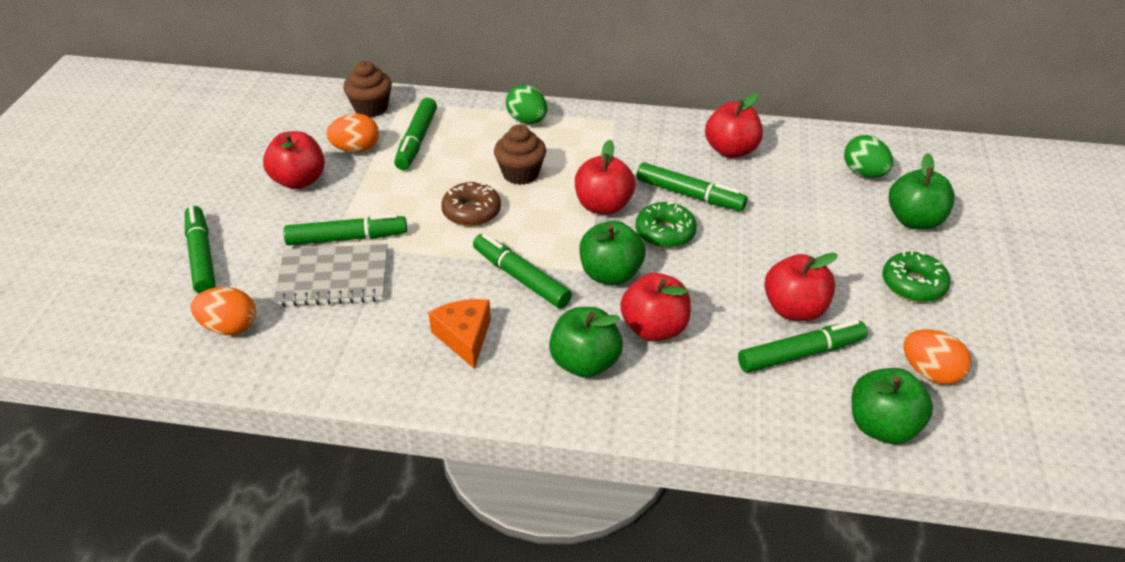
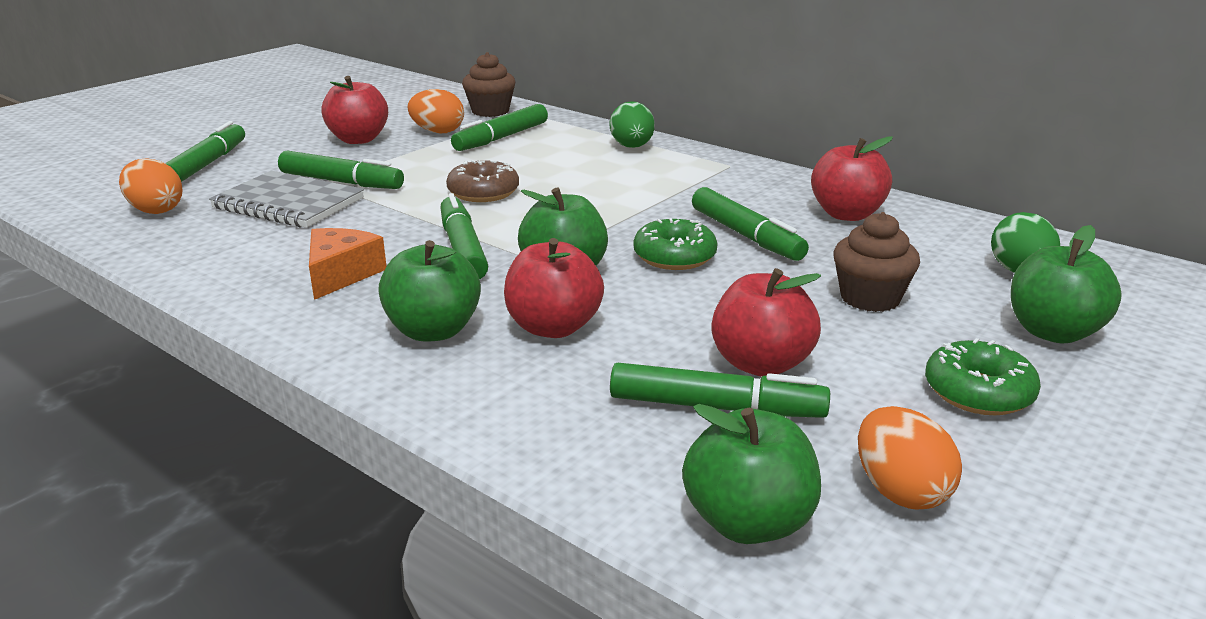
camera: 30 degrees right, 15 degrees down
(520, 174) = (572, 179): brown cupcake -> brown cupcake (870, 298)
(603, 206) = (630, 220): red apple -> none

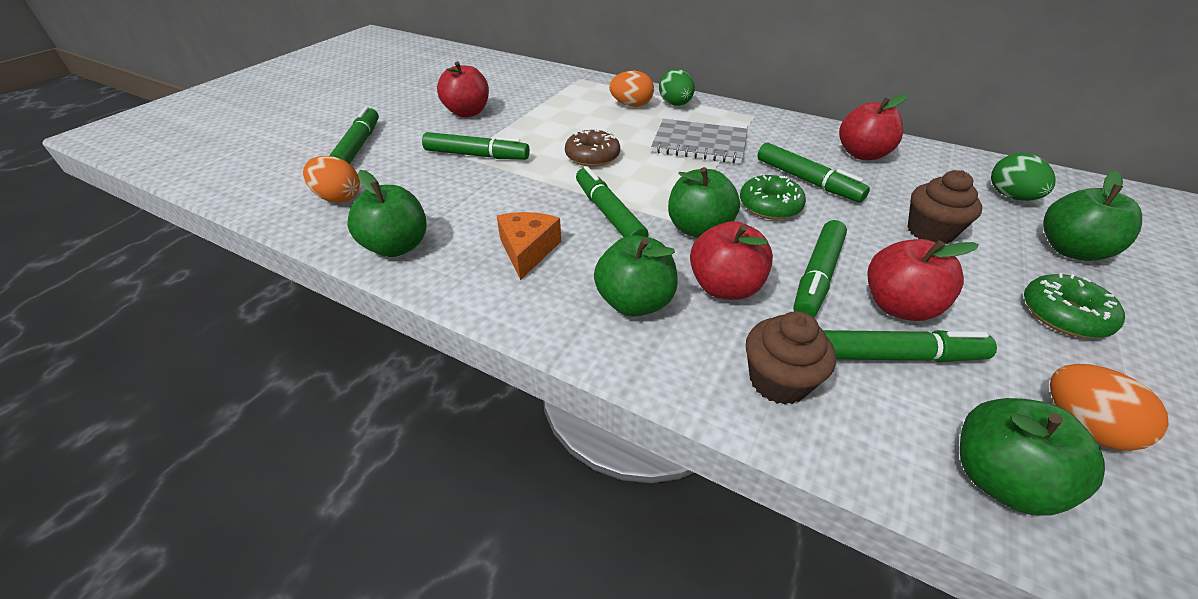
camera: 10 degrees left, 15 degrees up
(194, 258) = (397, 246): none -> green apple
(288, 203) = (446, 180): grey notebook -> grey notebook (699, 144)
(438, 132) = (524, 101): orange egg -> orange egg (631, 105)
(490, 111) = (553, 78): brown cupcake -> brown cupcake (778, 381)
(501, 138) = (575, 103): green marker -> green marker (817, 276)

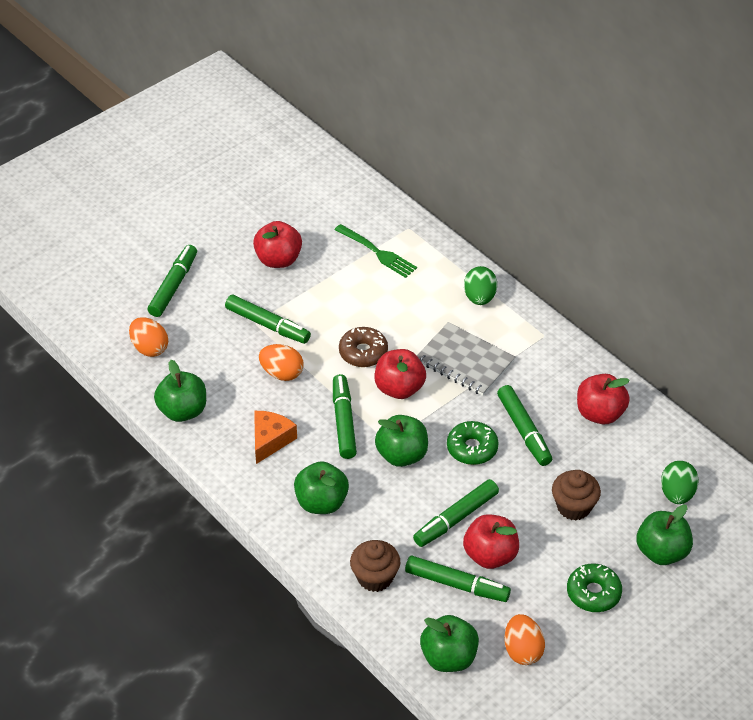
camera: 20 degrees right, 5 degrees up
(561, 94) = (377, 252): none -> green fork
(631, 105) = (436, 288): orange egg -> orange egg (282, 373)
(725, 287) = (387, 508): red apple -> red apple (399, 388)

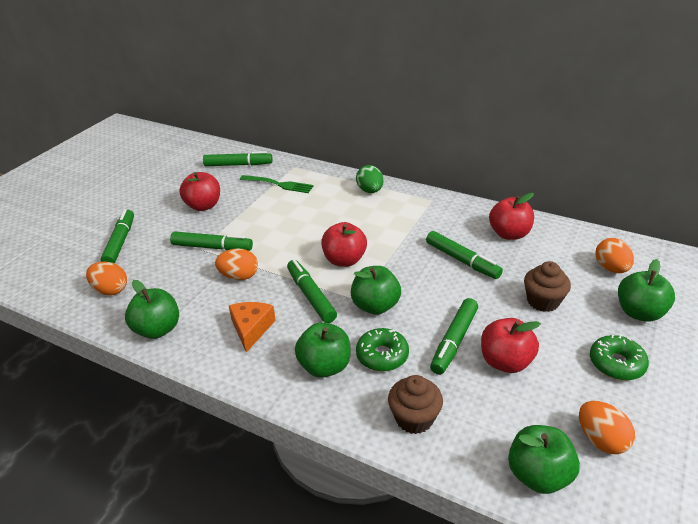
camera: 20 degrees left, 10 degrees down
(363, 352) = (301, 245): brown donut -> none
(457, 584) = (494, 398): green marker -> green marker (238, 165)
(465, 361) = (385, 229): grey notebook -> none
(472, 448) = (430, 284): green donut -> green donut (382, 355)
(677, 494) = (611, 268): green egg -> orange egg

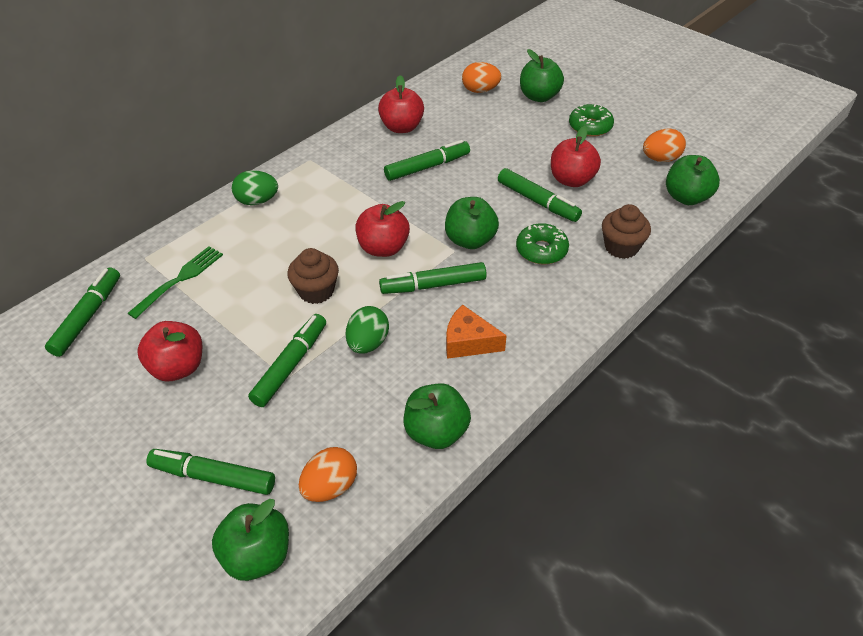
camera: 75 degrees left, 10 degrees up
(239, 276) = (368, 343): orange egg -> green egg
(325, 366) = (544, 292): green apple -> green apple (257, 555)
(543, 301) = (506, 138): brown cupcake -> brown cupcake (316, 291)

